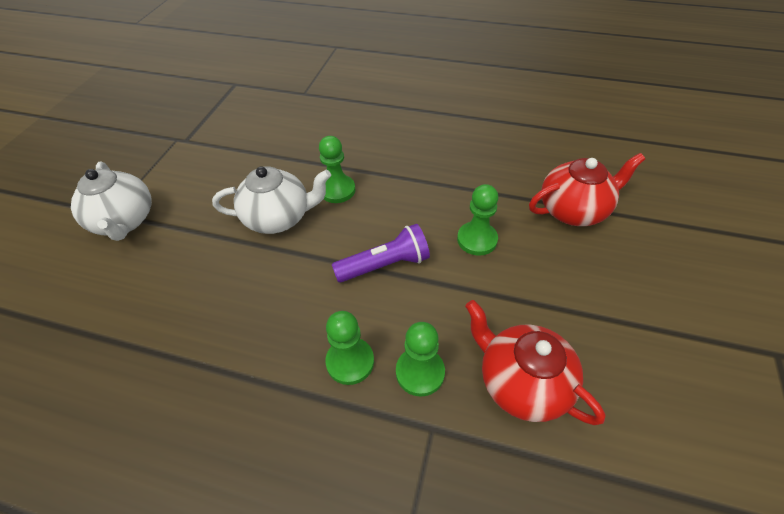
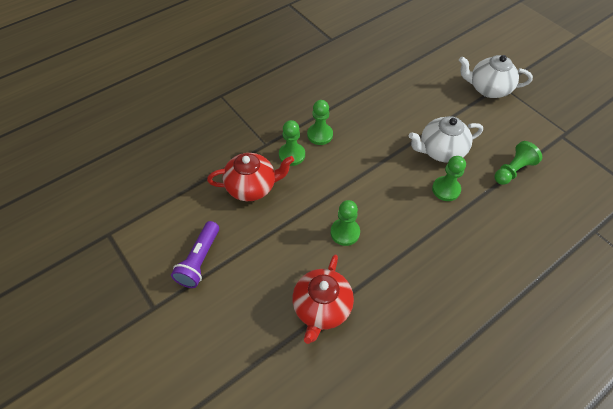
camera: 125 degrees right, 5 degrees up
(266, 155) = (512, 170): none -> green pawn
(279, 218) = (440, 151): white teapot -> white teapot turned 45 degrees clockwise
(385, 265) = (364, 178): purple flashlight -> purple flashlight (199, 260)

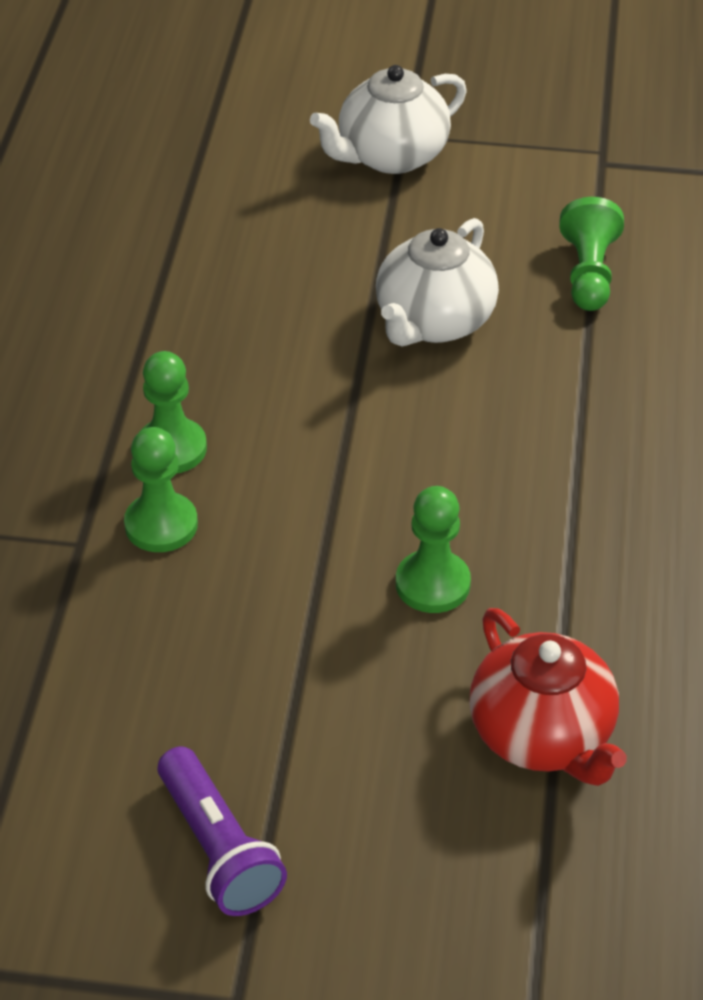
camera: 45 degrees left, 10 degrees down
(252, 187) = (154, 641): red teapot -> none
(446, 189) = (518, 383): green pawn -> none

